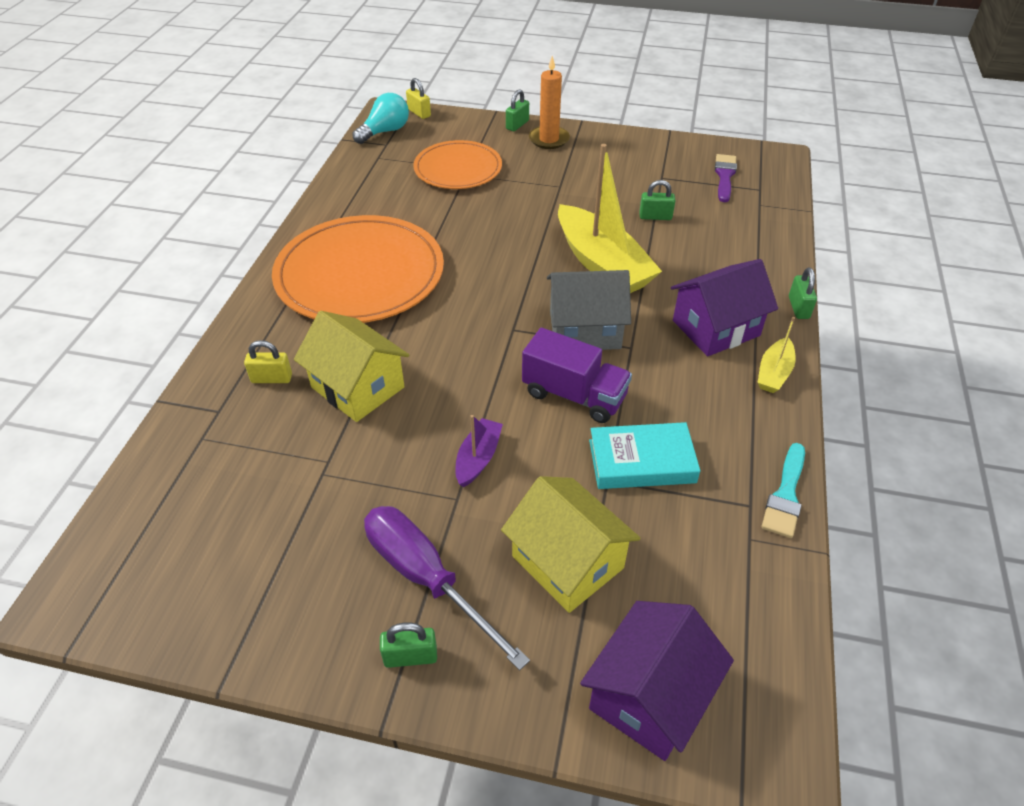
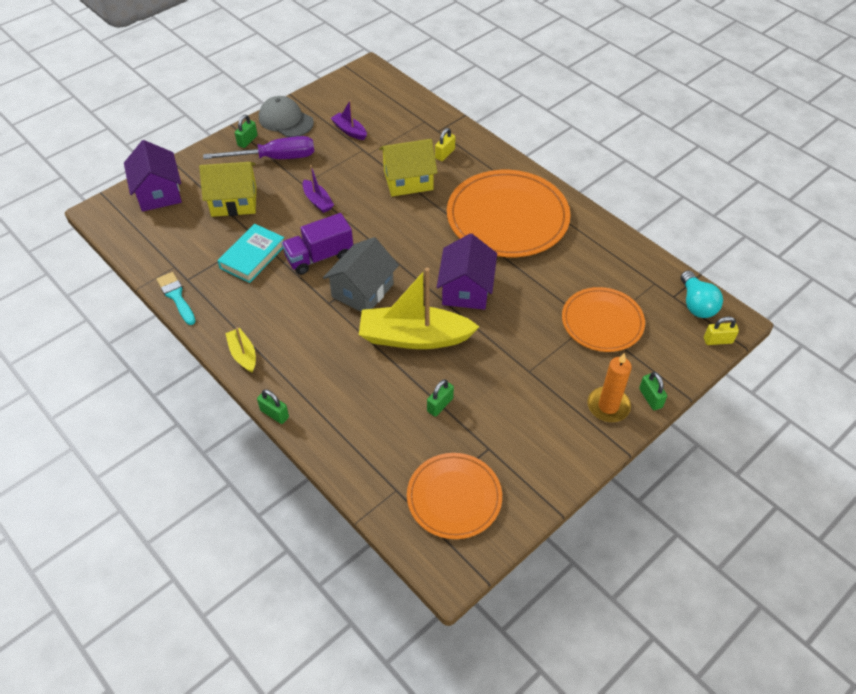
camera: 125 degrees right, 5 degrees up
(284, 518) = (349, 131): none -> purple boat
(310, 635) = (285, 120): none -> grey cap
(716, 328) = (302, 354): purple house -> purple house (466, 289)
(724, 176) = (454, 497): purple brush -> orange plate

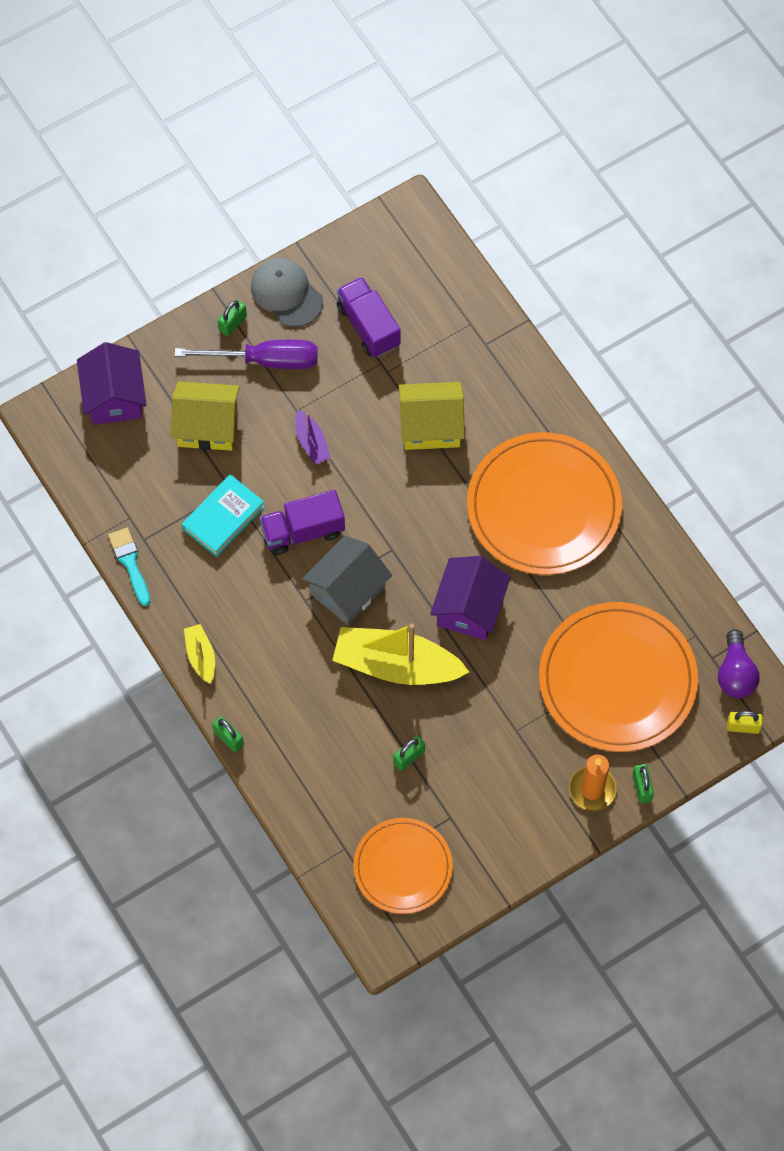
camera: 10 degrees right, 15 degrees up
(349, 131) = (368, 326): purple boat -> purple truck
(445, 154) = (486, 387): yellow padlock -> none
(602, 322) = (617, 679): orange plate -> orange plate, size x1.64
(696, 304) = (735, 673): turquoise light bulb -> purple light bulb

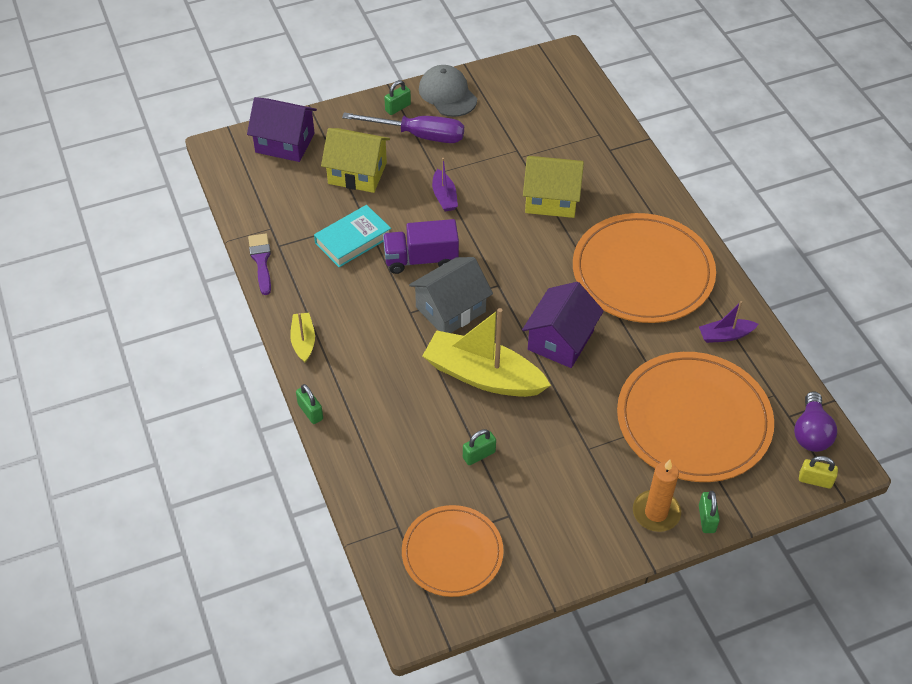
camera: 10 degrees right, 15 degrees down
(114, 397) = (285, 143): purple house -> purple house turned 75 degrees counterclockwise
(130, 563) = (261, 261): turquoise brush -> purple brush
(368, 326) = (511, 124): purple truck -> none
(639, 572) = (725, 335): none -> purple boat

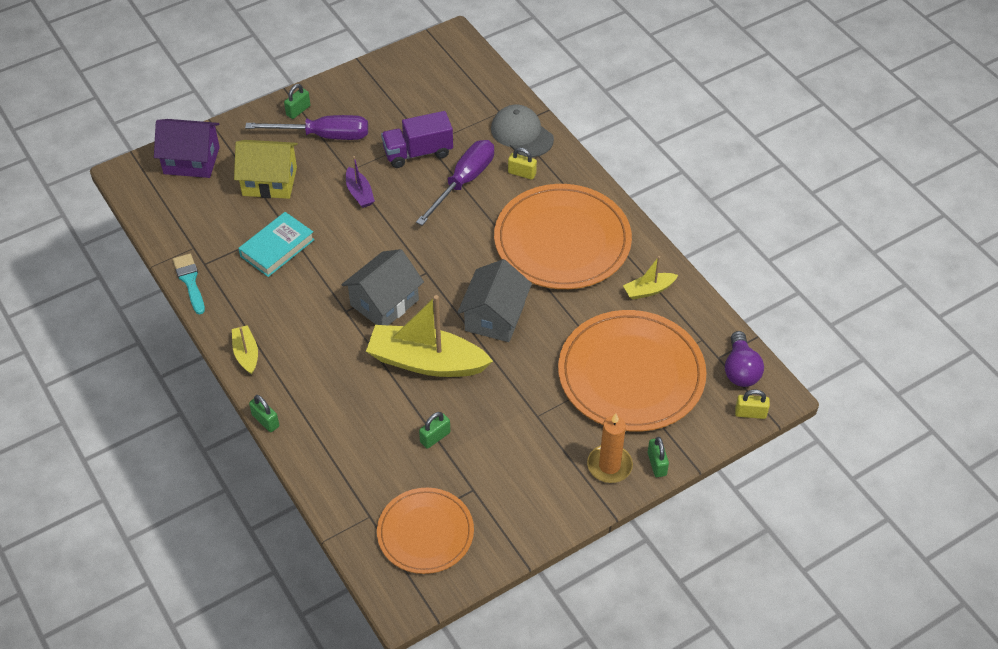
camera: 10 degrees left, 0 degrees up
(261, 261) = (190, 281): purple brush -> turquoise brush
(421, 259) = (347, 258): purple truck -> purple truck (418, 152)
(447, 94) = (345, 91): grey cap -> grey cap (522, 134)
(551, 199) = (464, 182): yellow house -> purple screwdriver
(560, 340) = (494, 317): purple house -> grey house
(612, 198) = (522, 173): none -> yellow padlock
(725, 335) = (648, 290): purple boat -> yellow boat

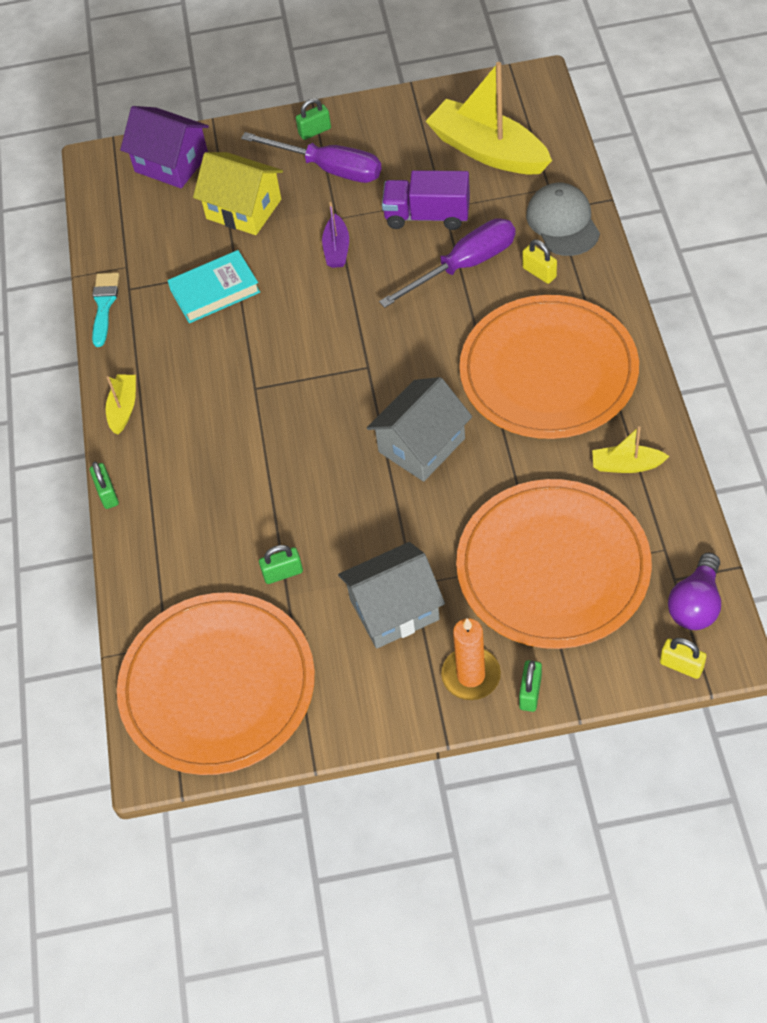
camera: 30 degrees right, 5 degrees up
(384, 302) = (303, 390): grey house -> grey house (394, 609)
(425, 533) = (217, 686): orange plate -> orange plate, size x1.64
(426, 362) = (316, 477): yellow boat -> yellow boat (488, 151)

